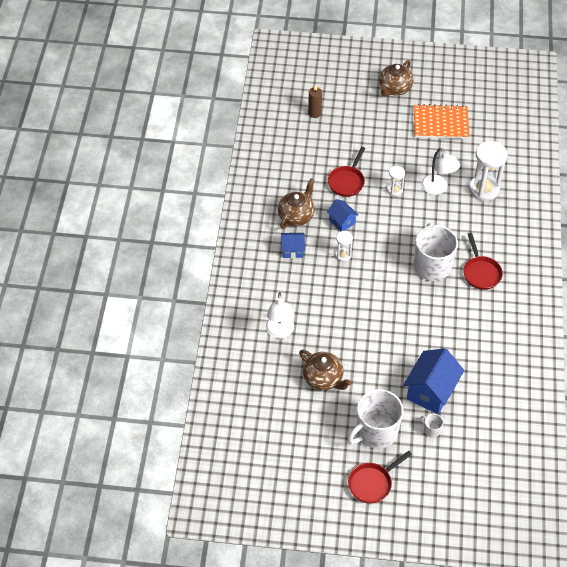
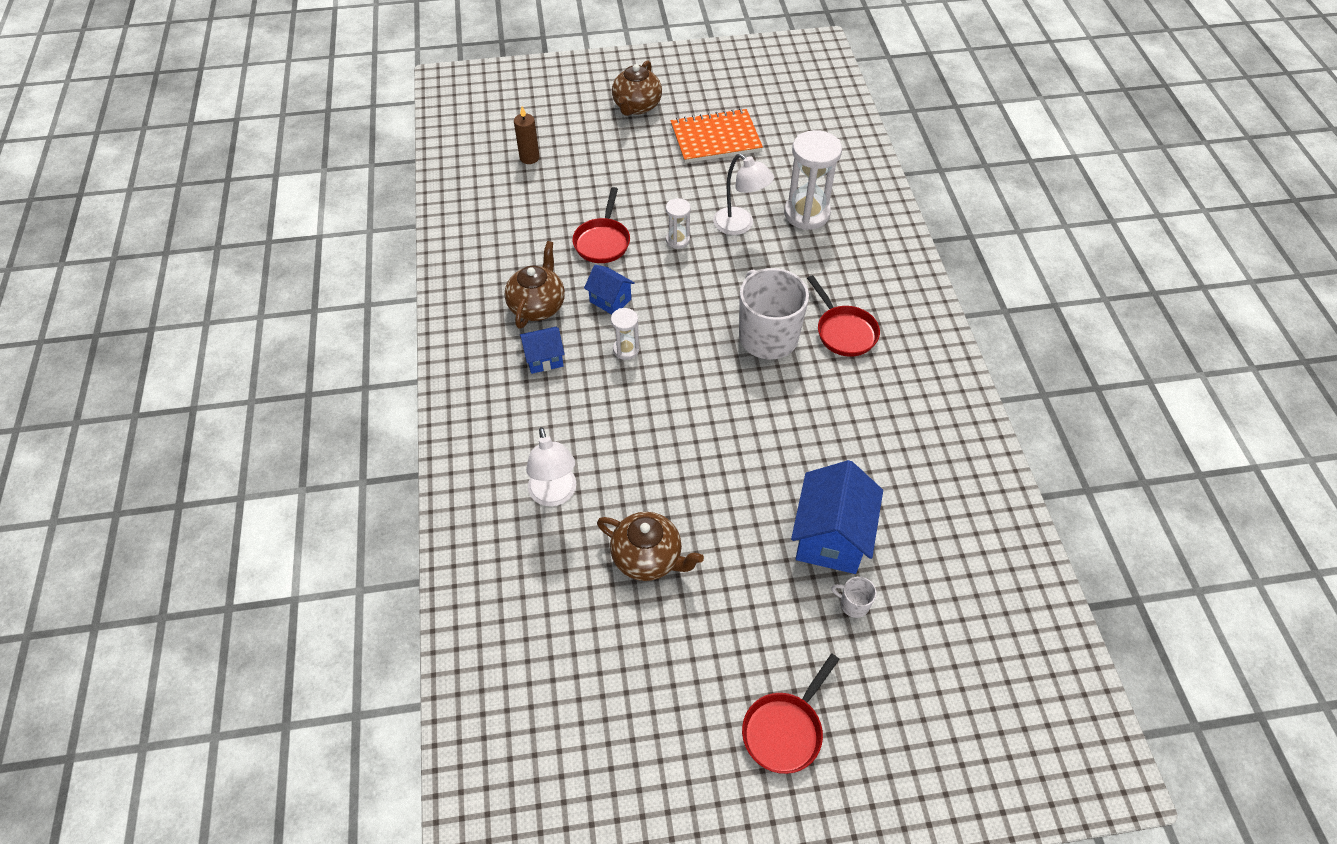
camera: 15 degrees left, 0 degrees up
(376, 432) = (762, 631): white mug -> none

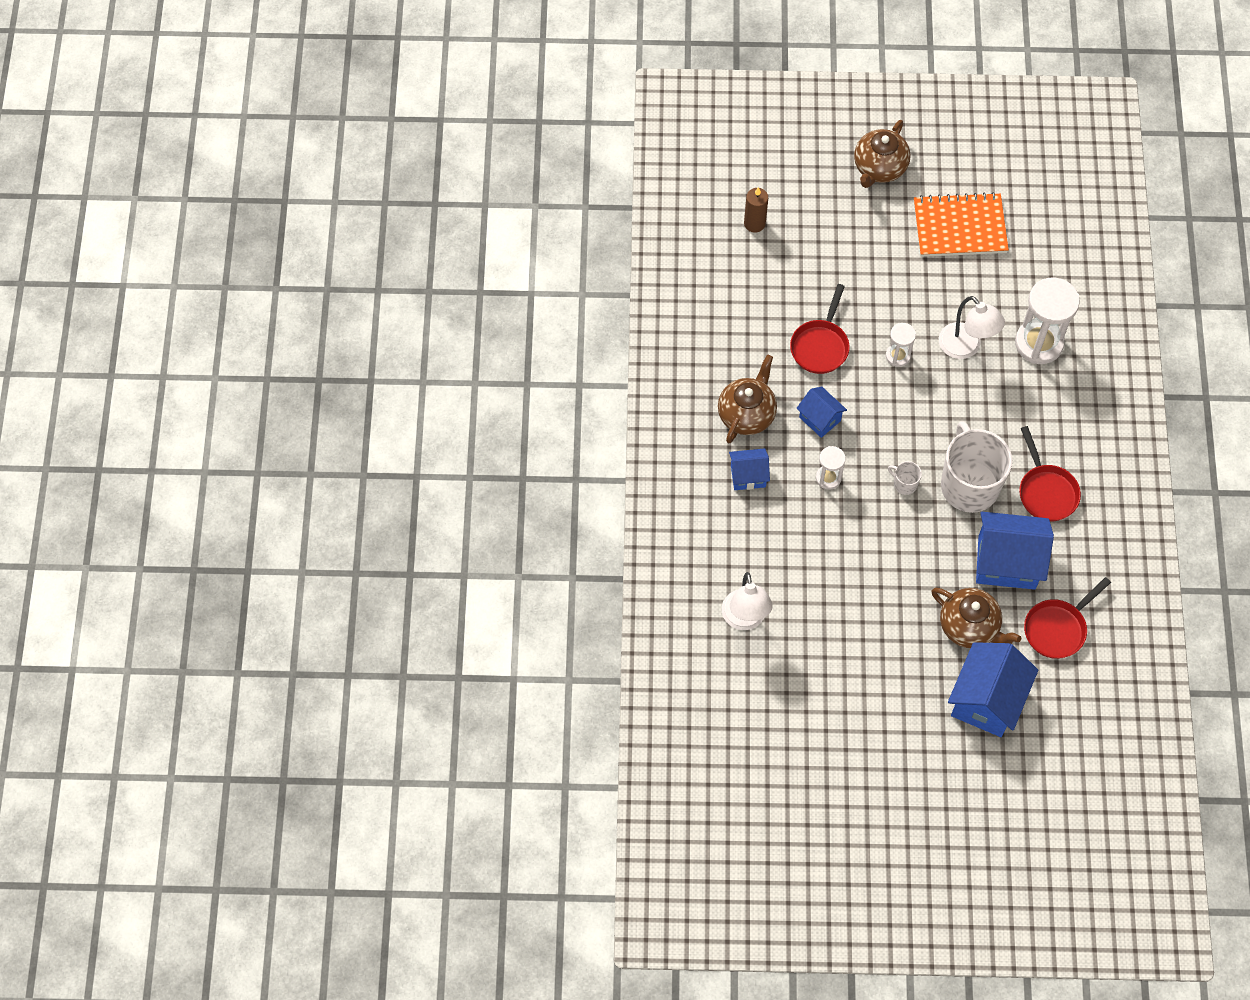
camera: 10 degrees right, 10 degrees up
(648, 558) = (821, 692): brown teapot -> brown teapot (969, 627)
(785, 730) = (913, 857): red pan -> red pan (1057, 628)
(820, 400) = (1006, 562): none -> blue house
(853, 604) = (993, 763): white mug -> white mug (904, 484)

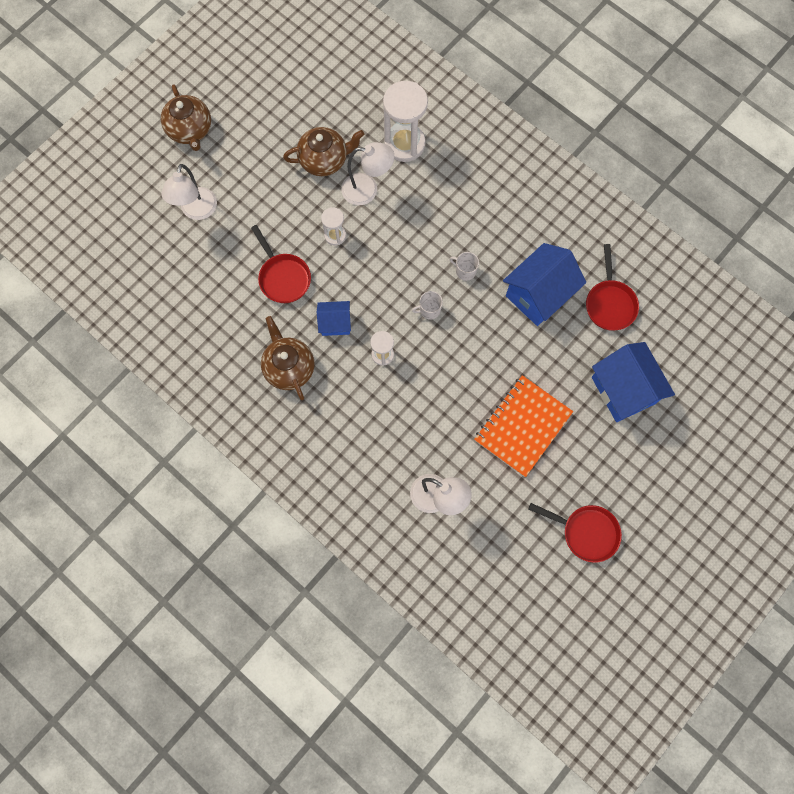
camera: 50 degrees left, 10 degrees up
(748, 476) = (335, 406): blue house -> none
(754, 223) = (154, 242): brown candle -> none
(813, 233) = (197, 211): none -> white lamp
(959, 227) = (279, 119): orange notebook -> orange notebook (522, 426)
(969, 485) = (465, 271): white mug -> white mug, size x0.41
(969, 627) = (564, 356): brown teapot -> brown teapot (324, 160)
(1046, 492) = (510, 229): red pan -> red pan (586, 532)

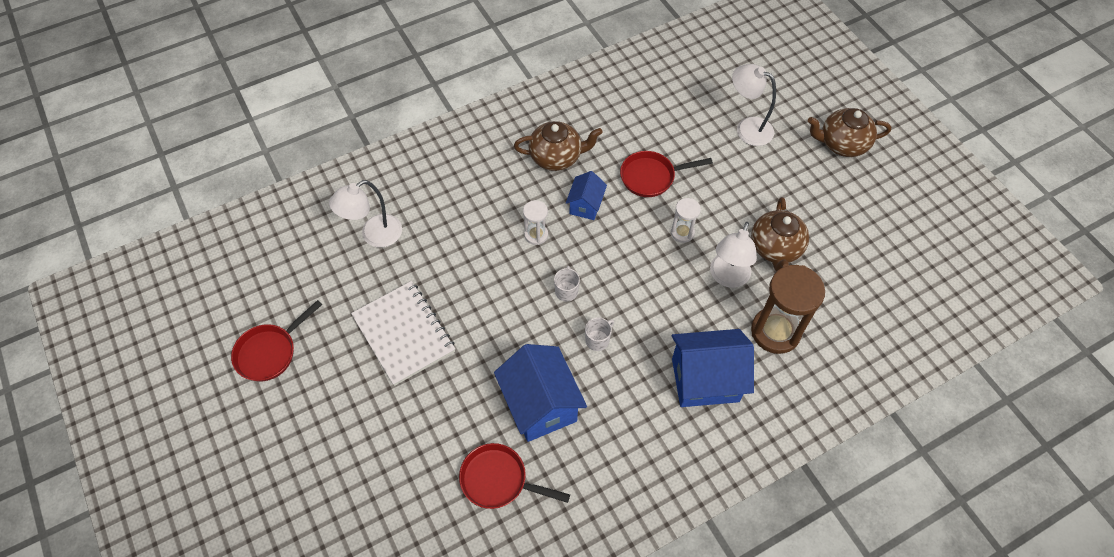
camera: 110 degrees right, 15 degrees down
(404, 144) = (775, 332): white hourglass -> brown hourglass
(522, 426) = (404, 334): orange notebook -> white notebook
(623, 390) = (392, 452): blue house -> blue house (705, 380)

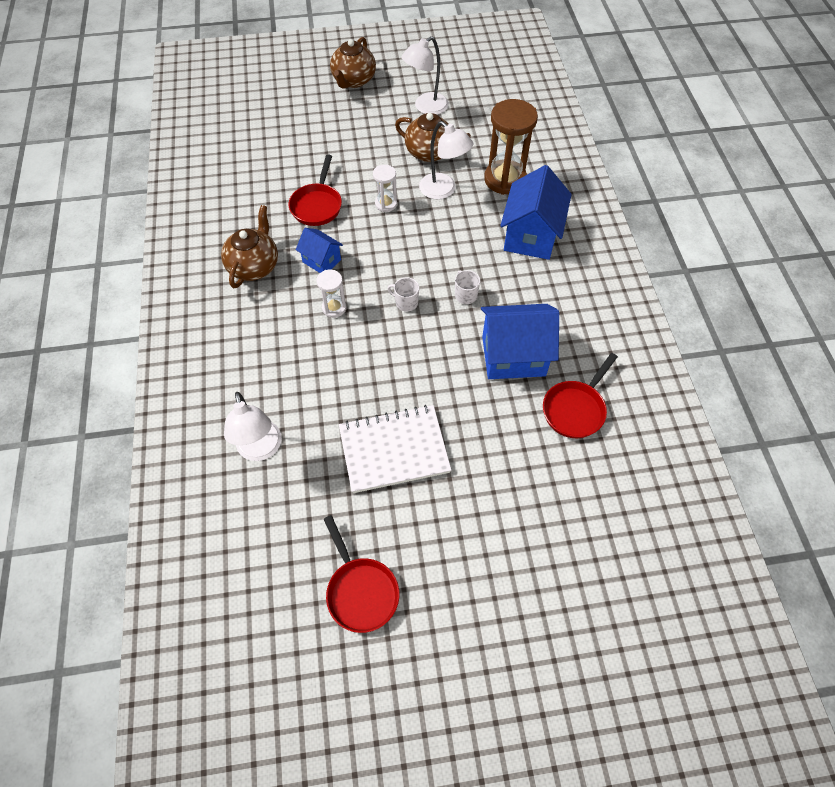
camera: 70 degrees left, 0 degrees up
(747, 128) = (303, 128): white lamp -> white lamp (425, 107)

